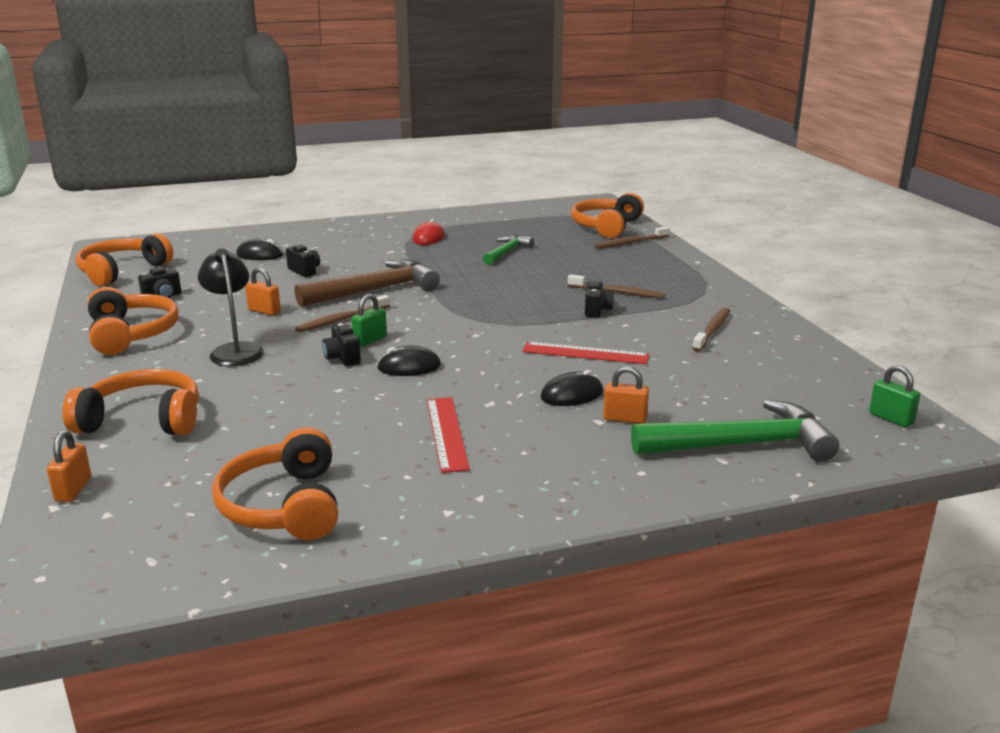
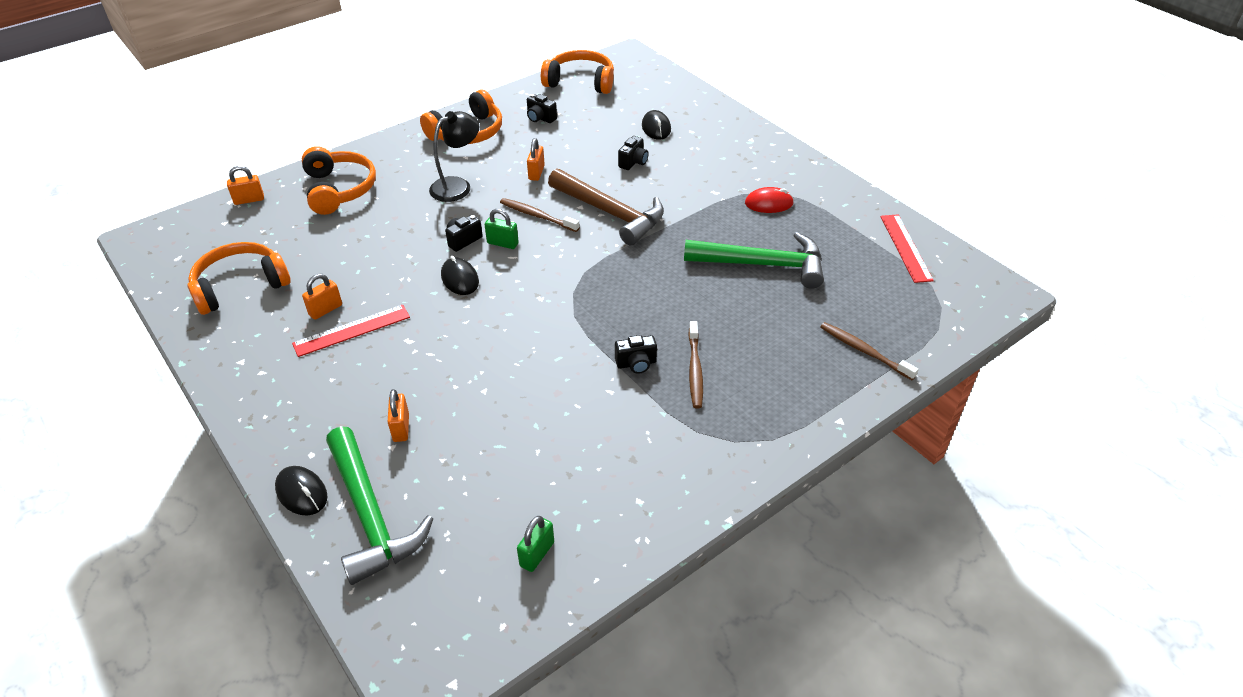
camera: 70 degrees right, 20 degrees up
(393, 447) = (325, 310): none -> orange padlock
(506, 252) = (763, 264): green hammer -> green hammer, size x1.76
(572, 395) = (437, 385): black mouse -> black mouse (301, 493)
(585, 353) = (527, 376): red ruler -> red ruler (906, 247)
(606, 226) = (909, 320): orange headphones -> none
(712, 330) = (626, 462): brown toothbrush -> none
(891, 418) = (454, 636): green padlock -> green padlock (537, 554)

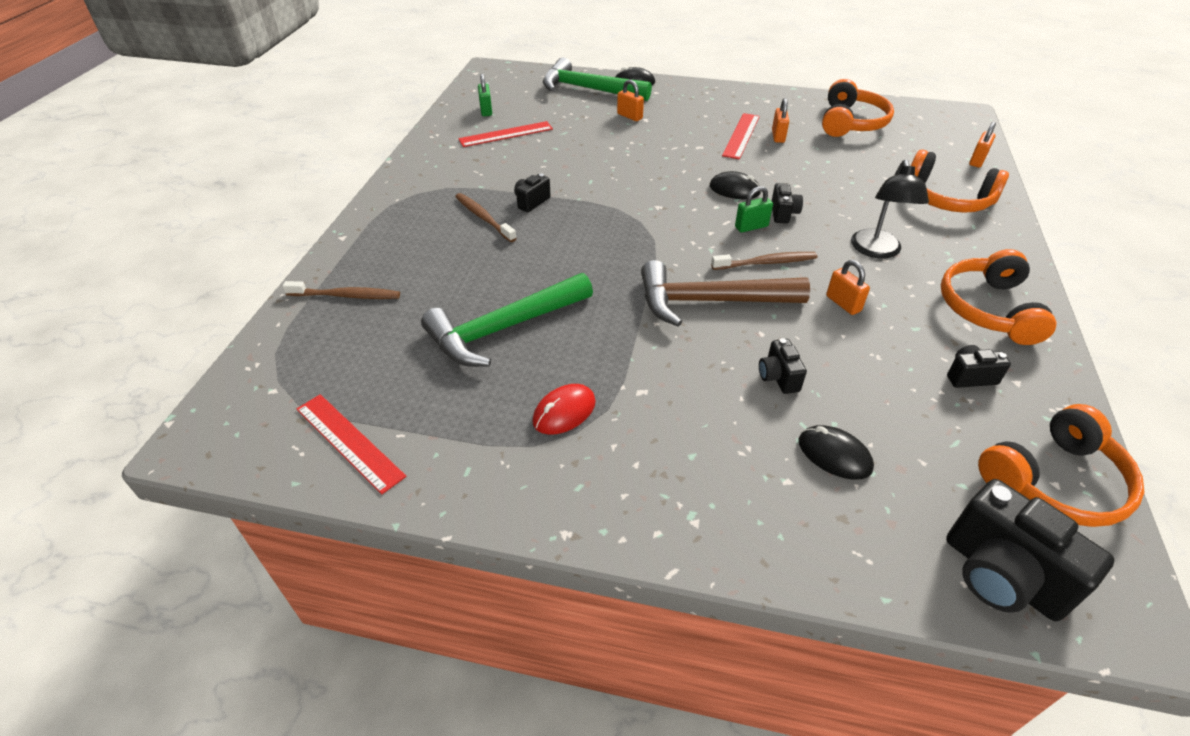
camera: 140 degrees right, 0 degrees up
(561, 484) = (506, 134): none -> red ruler
(652, 77) = (1001, 575): none -> black camera

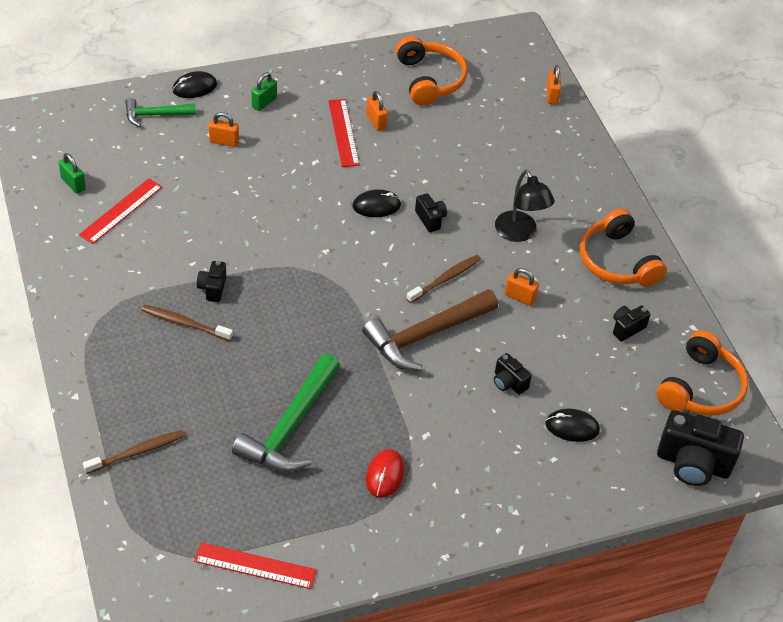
camera: 35 degrees left, 5 degrees up
(588, 89) = (155, 115): green hammer -> green hammer, size x0.57
(751, 227) = (413, 244): green padlock -> green padlock (264, 102)
(946, 198) = (546, 152): orange headphones -> none

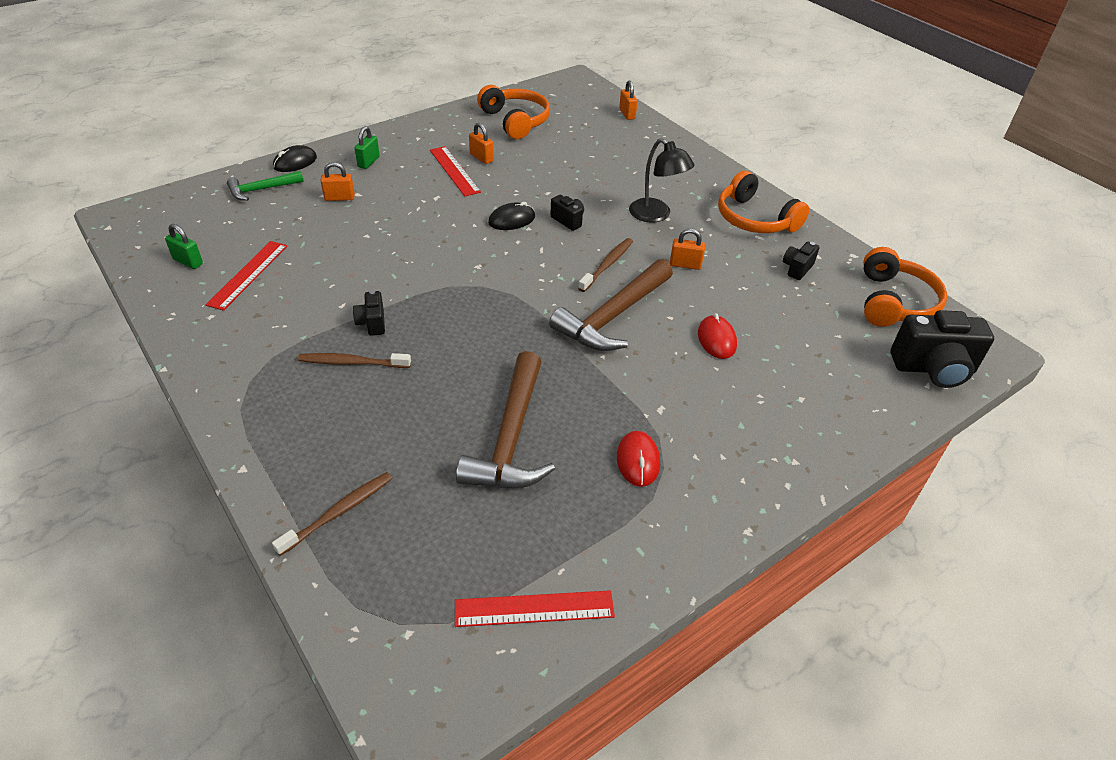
camera: 15 degrees left, 5 degrees down
(290, 427) = (511, 438): green hammer -> brown hammer
(508, 382) = (716, 339): black camera -> red mouse
(572, 427) = (800, 364): black mouse -> none

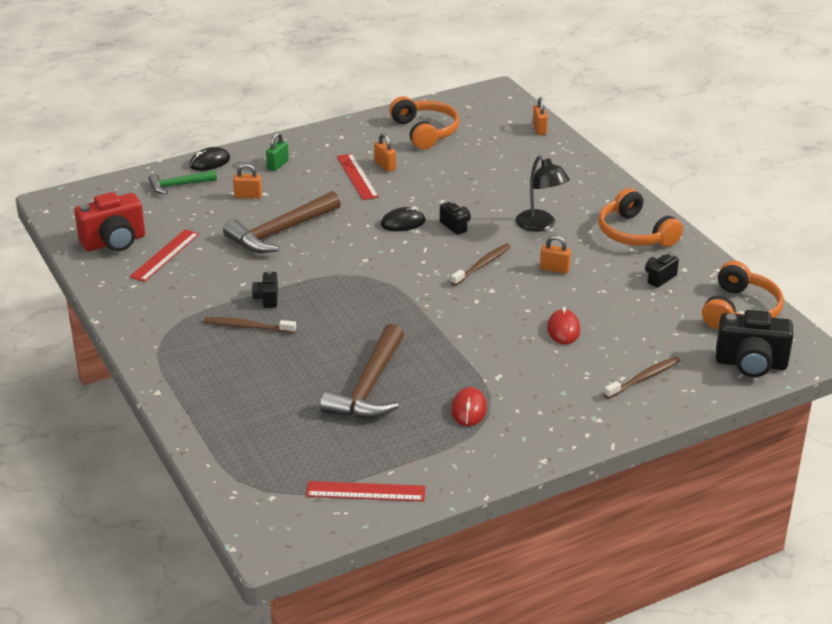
camera: 10 degrees right, 10 degrees down
(188, 261) = (114, 242): green padlock -> red camera
(339, 512) = (228, 424): brown toothbrush -> brown toothbrush (643, 378)
(613, 317) = (476, 306): brown hammer -> brown hammer (280, 232)

